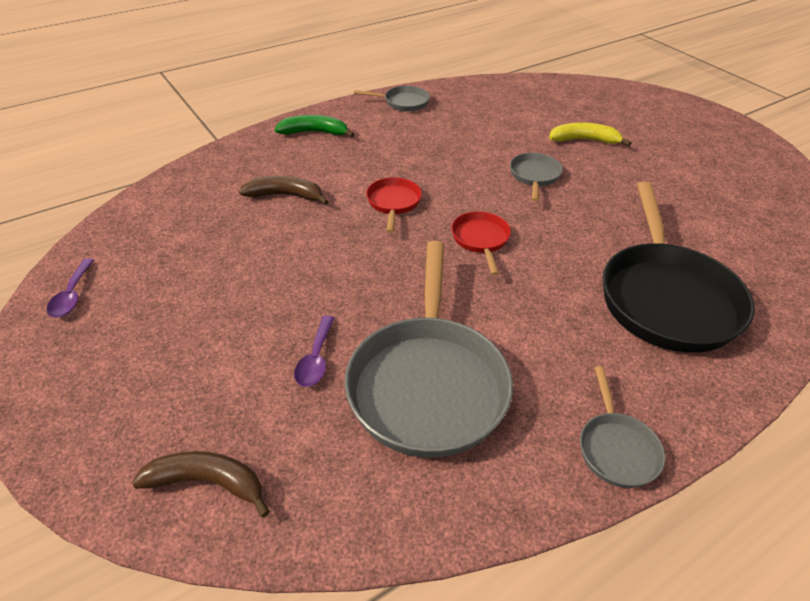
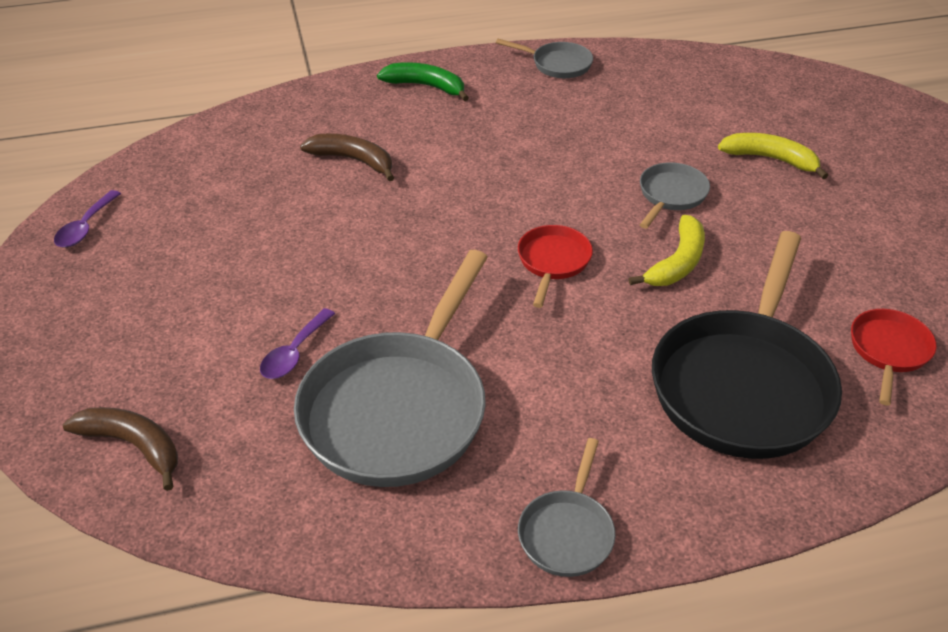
camera: 20 degrees right, 0 degrees up
(393, 203) = (473, 194): red pan -> red pan (888, 351)
(568, 222) = (677, 263): none -> yellow banana

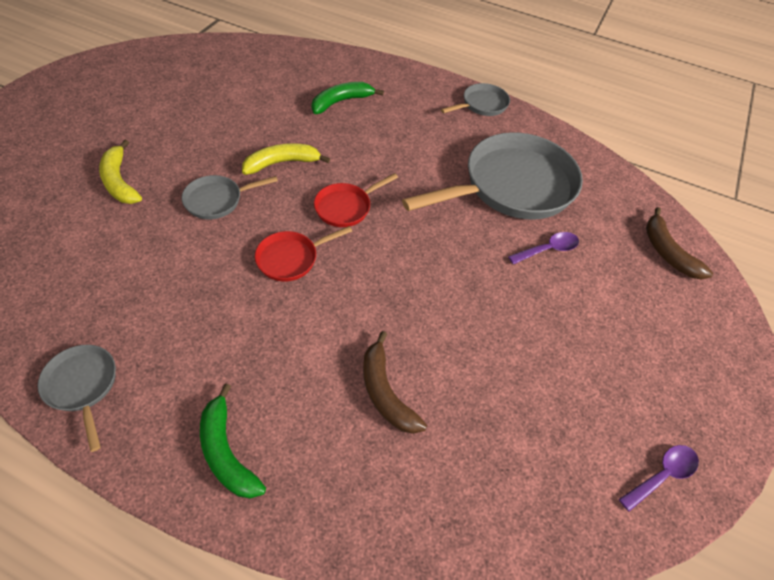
camera: 145 degrees left, 10 degrees up
(743, 384) = (341, 102): black pan -> green banana
(888, 351) = (260, 75): red pan -> red pan (291, 258)

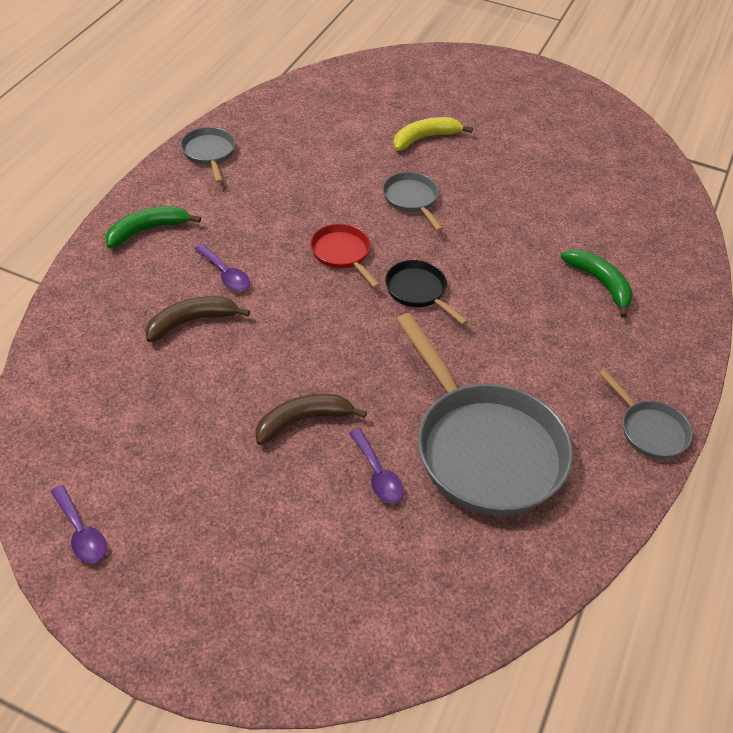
camera: 90 degrees right, 5 degrees down
(83, 386) = (209, 153): grey pan -> grey pan turned 75 degrees counterclockwise
(282, 163) = (476, 240): yellow banana -> none
(313, 362) = (225, 274): none -> purple spoon
(346, 207) = (418, 291): red pan -> black pan
(667, 252) = (389, 620): brown banana -> brown banana (303, 421)

